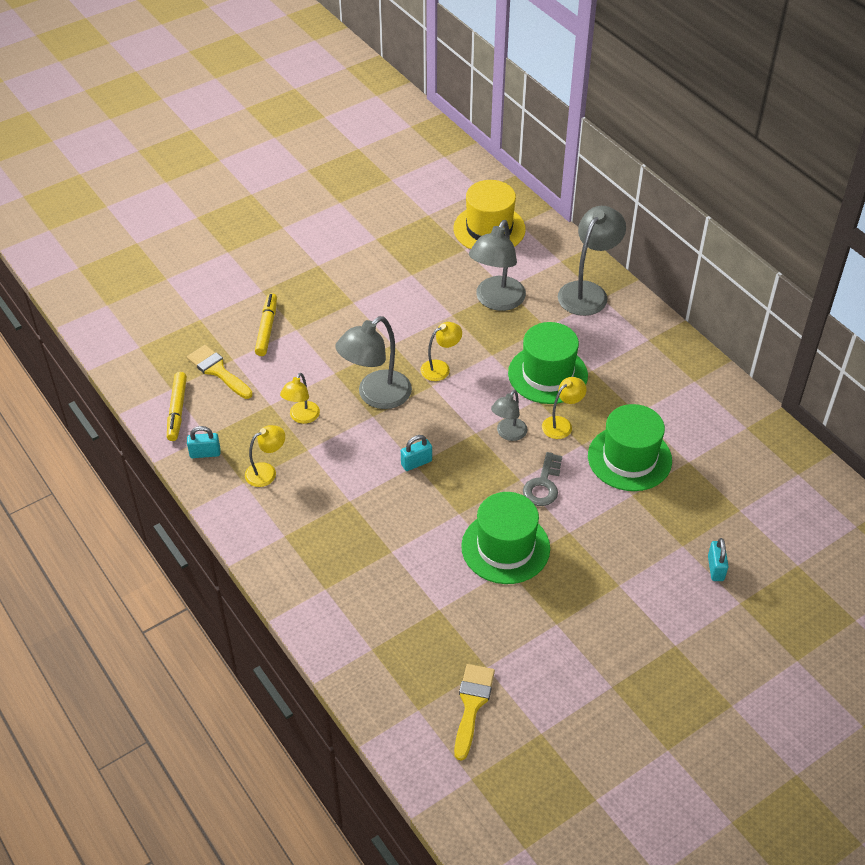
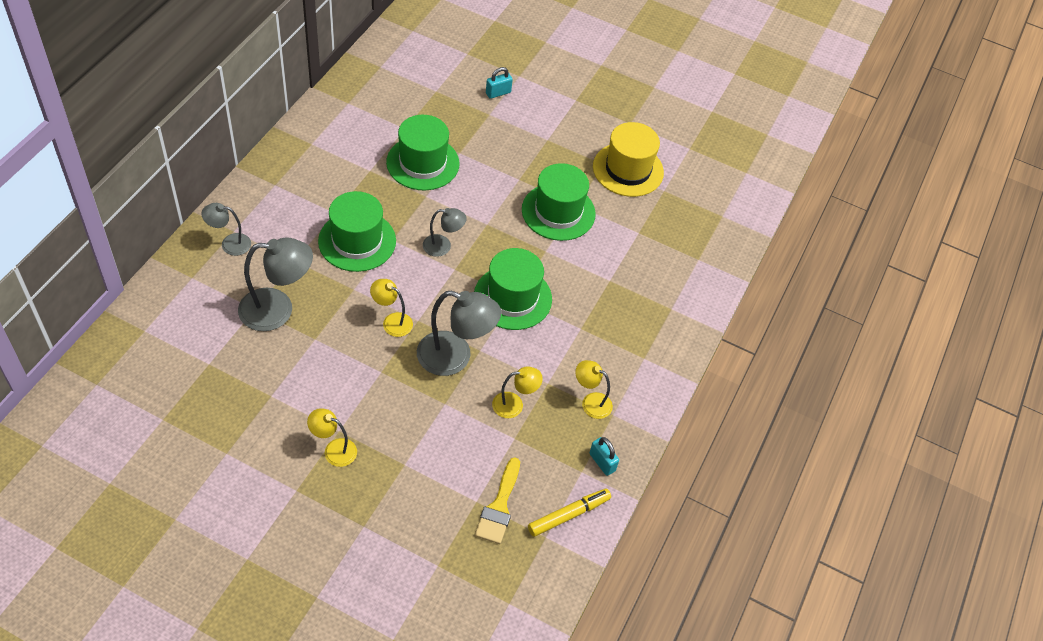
camera: 125 degrees left, 5 degrees up
(267, 328) = (417, 491): yellow marker -> none
(416, 463) = (512, 297): turquoise padlock -> green hat
(472, 704) = (697, 189): yellow brush -> none
(489, 229) = (165, 353): yellow hat -> yellow hat (628, 169)
(543, 485) = (483, 207): grey key -> none
(561, 424) = (411, 215): yellow lamp -> yellow lamp (334, 450)
(587, 292) = (229, 243): grey lamp -> grey lamp, size x0.56

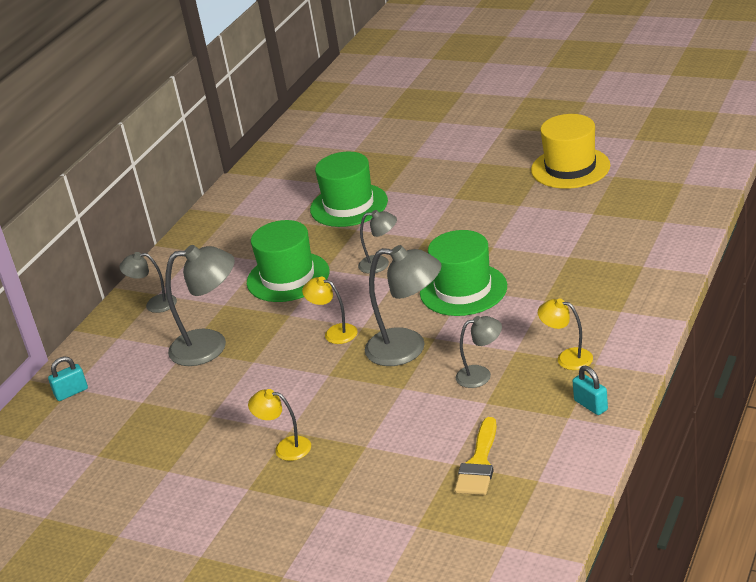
camera: 10 degrees right, 20 degrees down
(498, 93) = (420, 138): turquoise padlock -> turquoise padlock (71, 392)
(514, 404) = (481, 375): yellow lamp -> grey lamp
(558, 212) = (501, 214): green hat -> none
(569, 515) = (561, 457): yellow marker -> none

